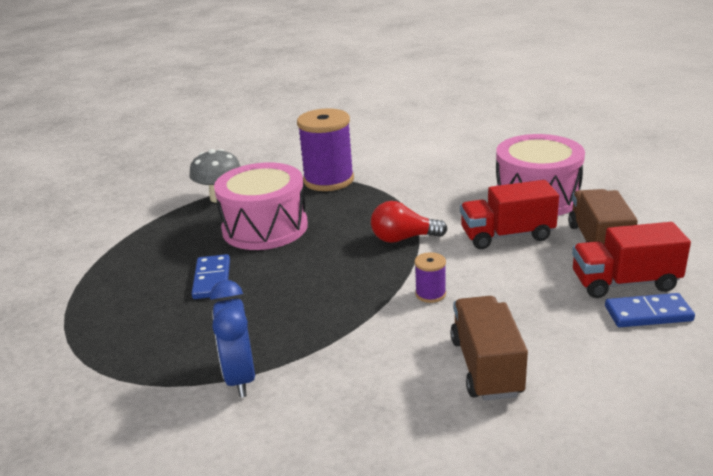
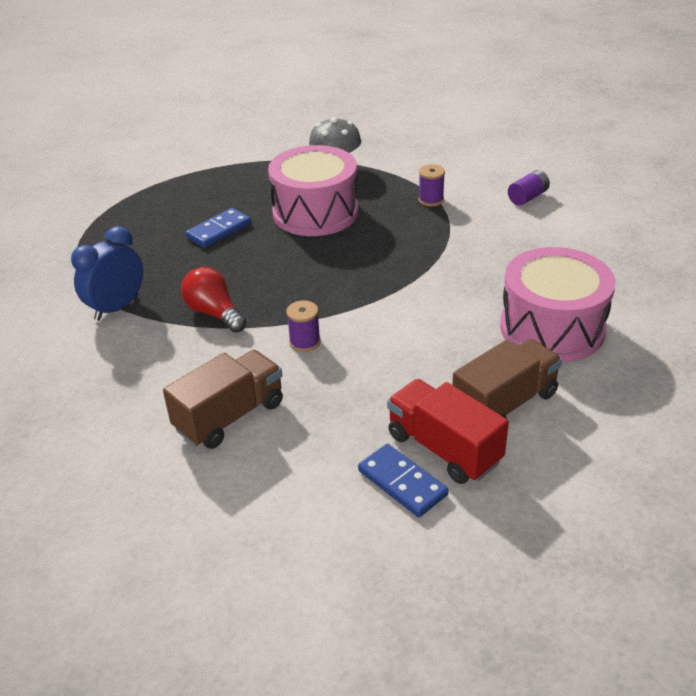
camera: 50 degrees right, 10 degrees up
(328, 180) = (431, 200): purple spool -> purple spool, size x0.45
(382, 150) = (527, 197): none -> purple battery
(403, 238) = (377, 287): red light bulb -> red light bulb (214, 313)
(507, 235) = (451, 341): red truck -> none

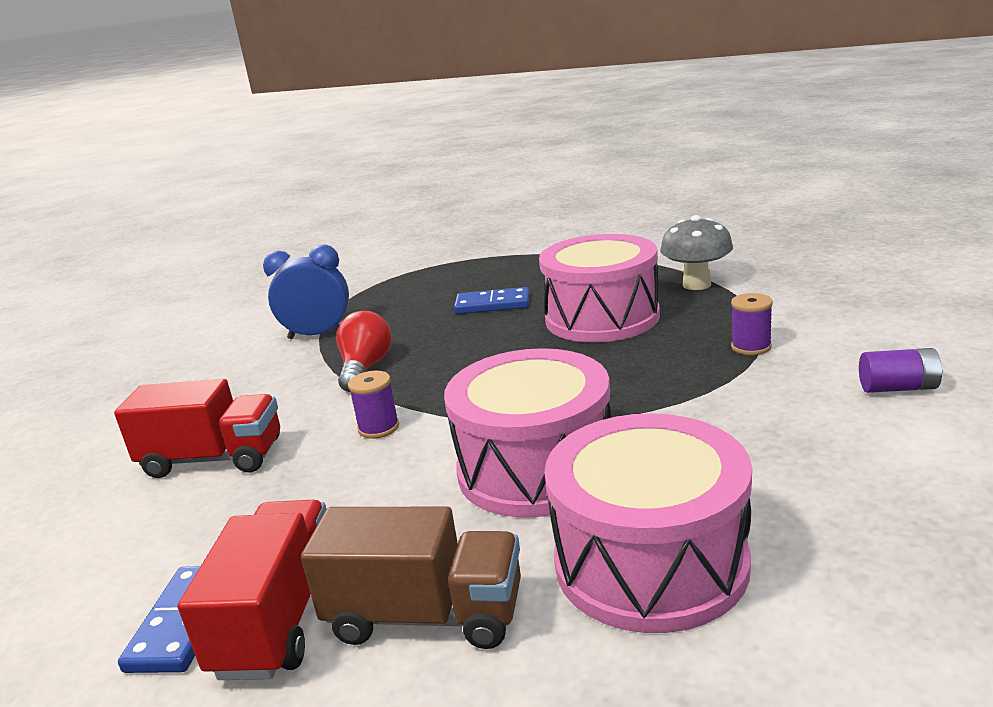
camera: 50 degrees right, 15 degrees down
(230, 416) = (213, 459): brown truck -> red truck
(435, 316) = (536, 469): none -> pink drum

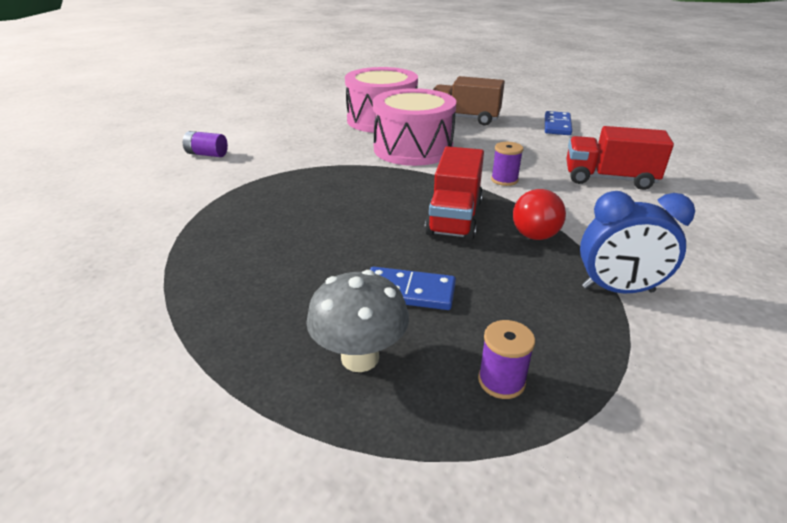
camera: 175 degrees left, 10 degrees up
(280, 617) = (519, 123): red truck -> red truck (454, 217)
(602, 318) = (310, 241): pink drum -> none
(696, 285) = (185, 266): grey mushroom -> grey mushroom (360, 357)
(751, 347) = (238, 190): purple spool -> purple spool (501, 381)

